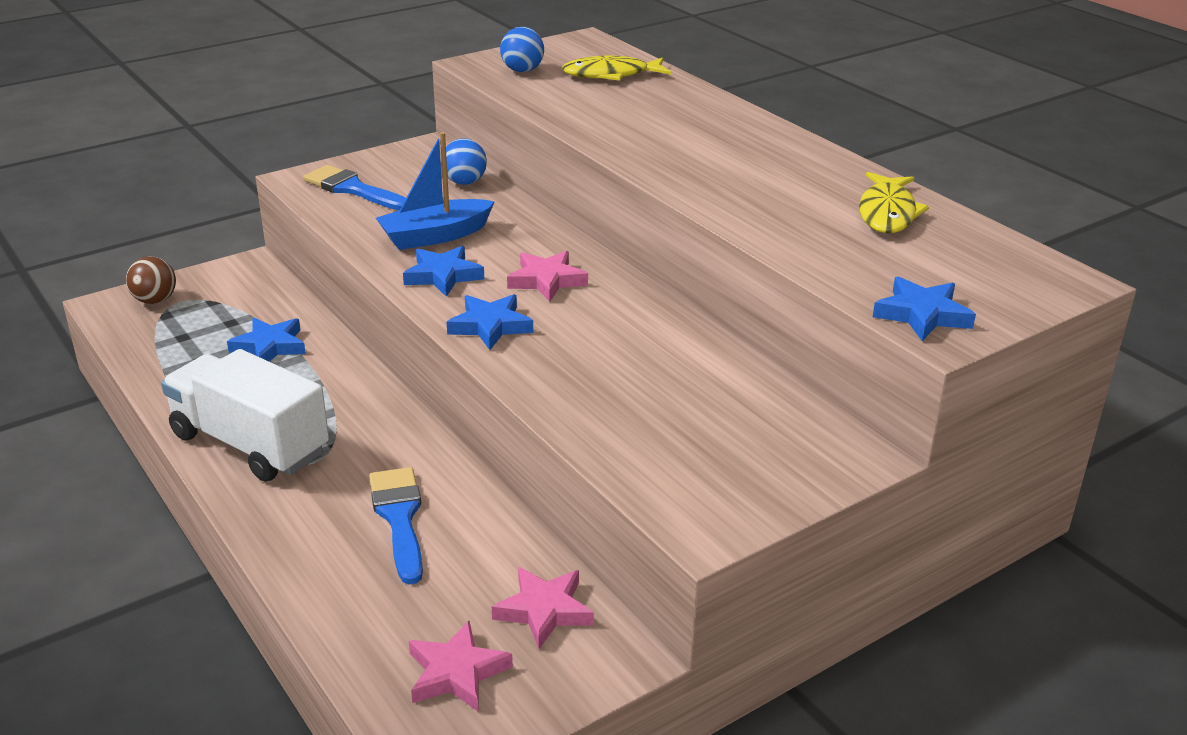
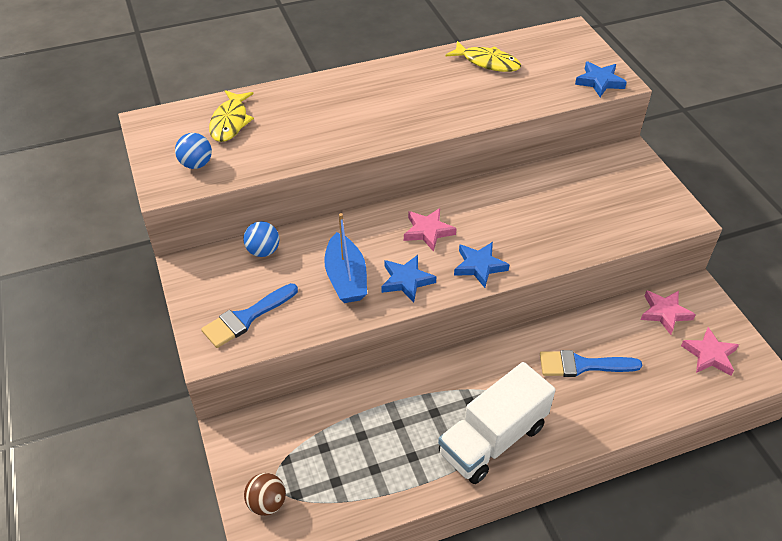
camera: 75 degrees left, 15 degrees up
(270, 346) = (368, 423): blue star -> none

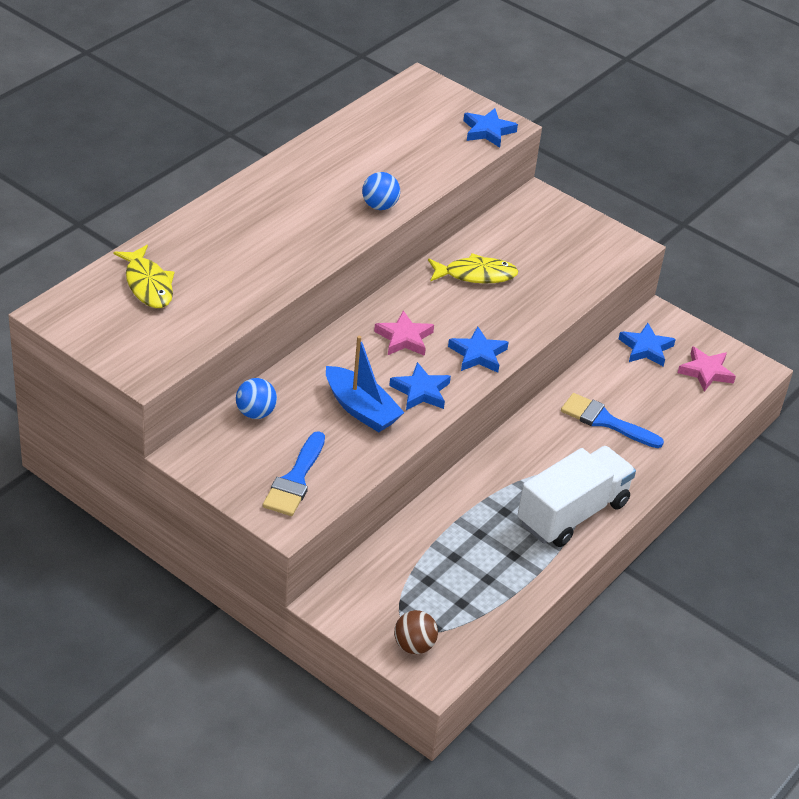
camera: 35 degrees left, 5 degrees down
(196, 164) = (154, 339): blue ball -> blue ball (379, 206)
(487, 62) = (363, 141): yellow fish -> yellow fish (476, 275)
(493, 439) = (572, 513): white truck -> white truck turned 150 degrees counterclockwise
(582, 365) = (605, 421): blue brush -> blue brush turned 60 degrees clockwise
(665, 313) = (646, 348): pink star -> blue star

